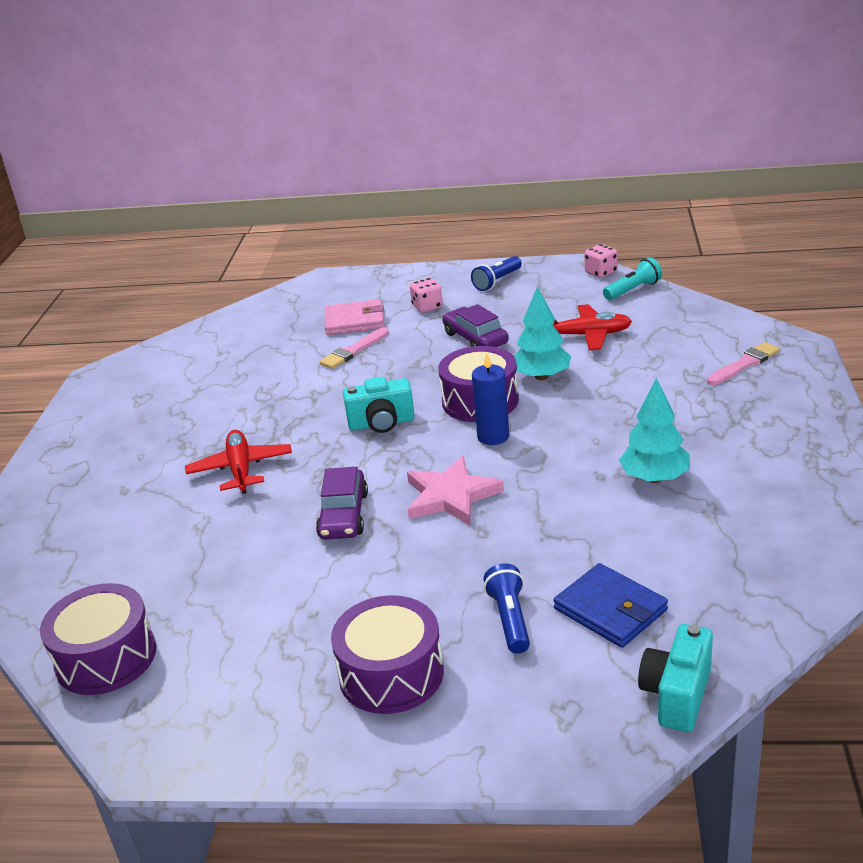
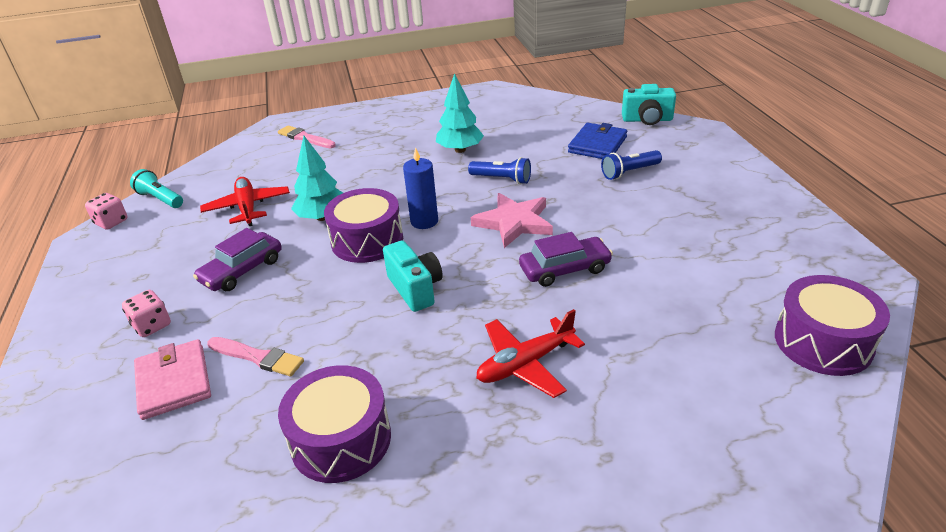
camera: 110 degrees left, 5 degrees up
(391, 674) = (709, 201): purple drum -> purple drum (341, 439)
(497, 281) = (101, 286): blue flashlight -> blue flashlight (502, 179)

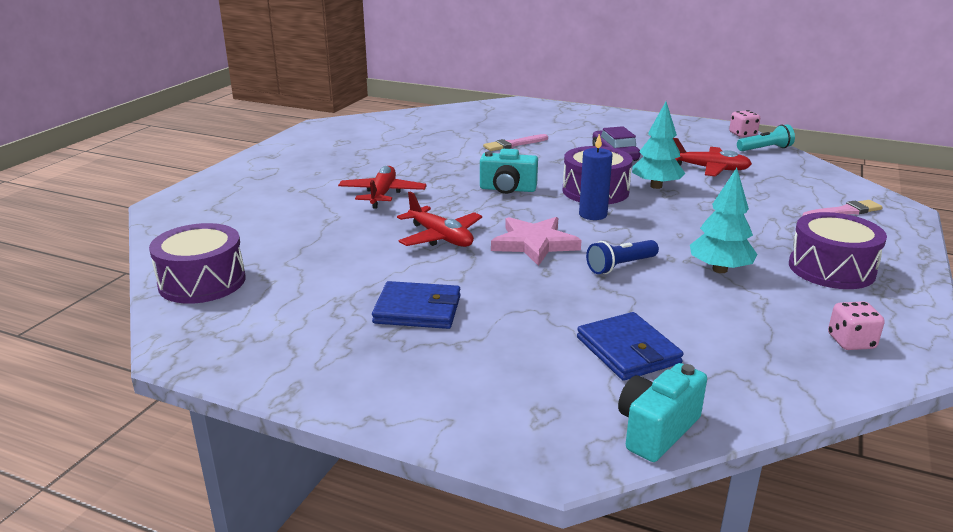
camera: 125 degrees right, 10 degrees down
(152, 325) = (587, 130): pink dice -> pink dice (851, 342)
(174, 382) = (526, 128): pink wallet -> none
(341, 439) = (419, 147): purple drum -> purple drum (831, 269)
(565, 269) = (440, 237): purple car -> red plane
(629, 172) = (533, 335): blue flashlight -> none
(672, 220) = (417, 310): none -> blue wallet

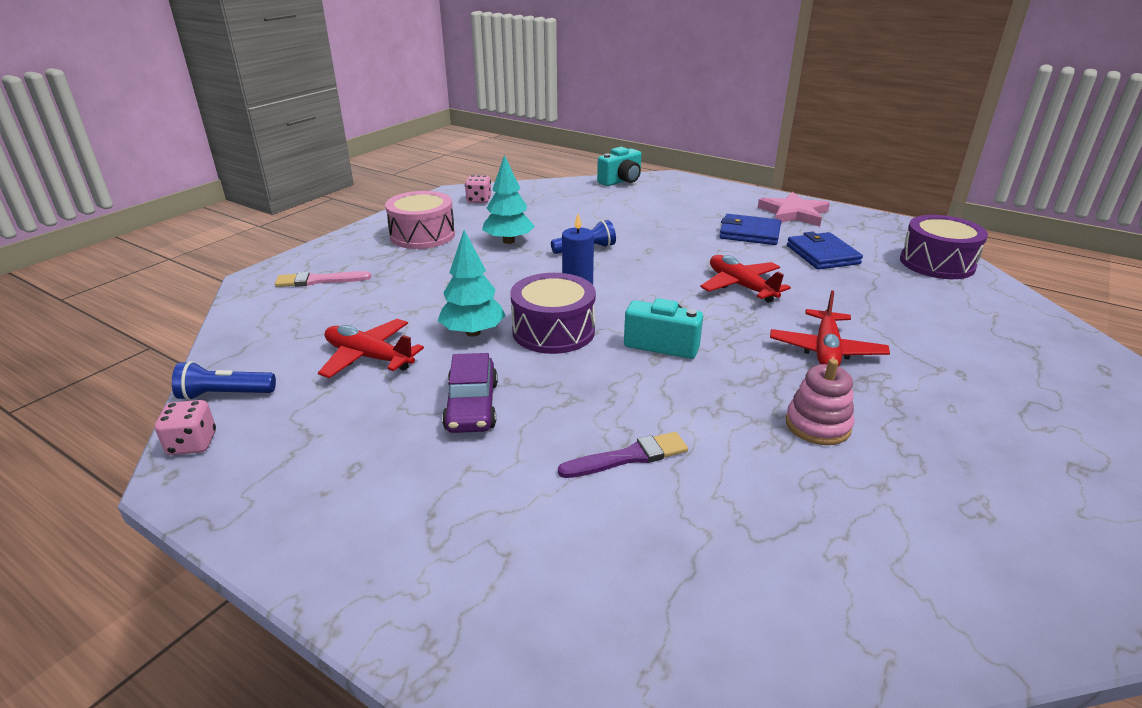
camera: 170 degrees left, 5 degrees up
(407, 160) = (817, 425): none -> pink stacking toy
(514, 144) = (628, 457): pink brush -> purple brush
(534, 244) = (650, 273): pink star -> pink star (793, 213)
(628, 350) = (615, 205): blue wallet -> blue wallet (822, 255)
(765, 149) = (225, 395): turquoise flashlight -> blue flashlight
(831, 269) = (422, 235): purple drum -> pink drum

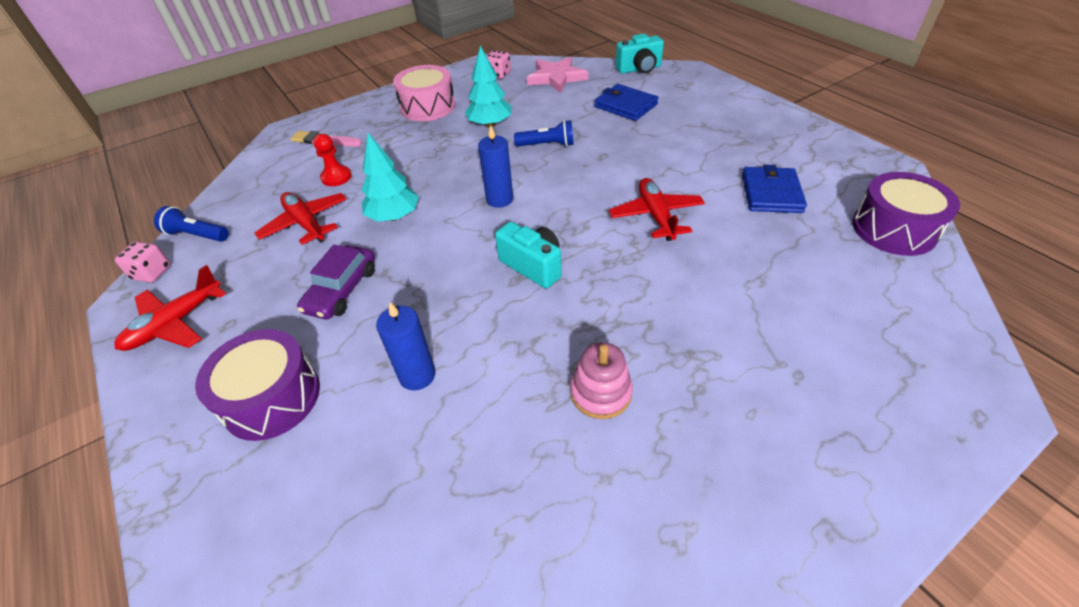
camera: 25 degrees right, 15 degrees up
(368, 310) = (336, 177): none -> red pawn
(553, 331) = (455, 230): purple drum -> purple drum (271, 397)
(628, 457) = (417, 375): purple brush -> blue candle
(749, 233) = (716, 152): blue wallet -> blue wallet (625, 105)
(793, 213) = (783, 135): pink star -> pink star (556, 77)
(826, 350) = (678, 311): red plane -> red plane (175, 323)

